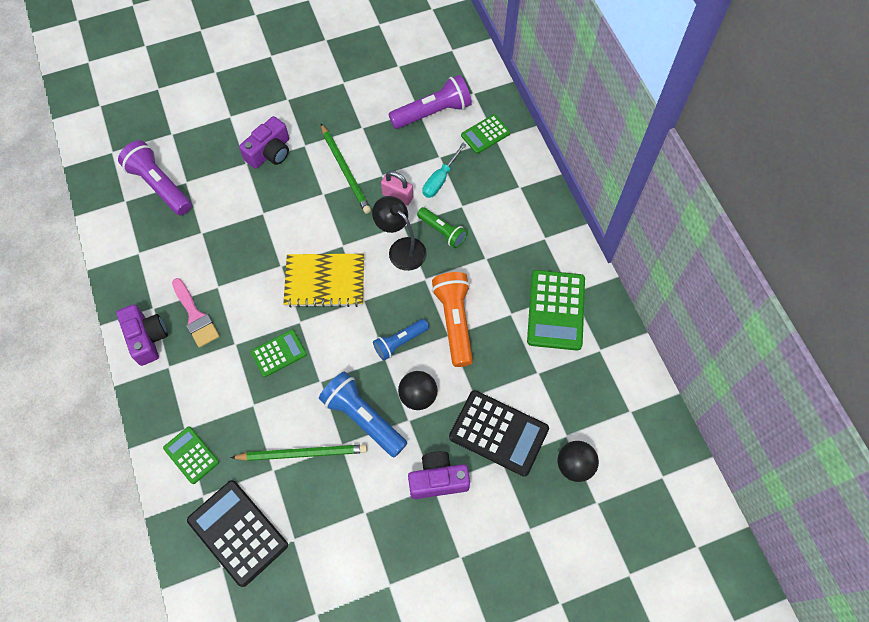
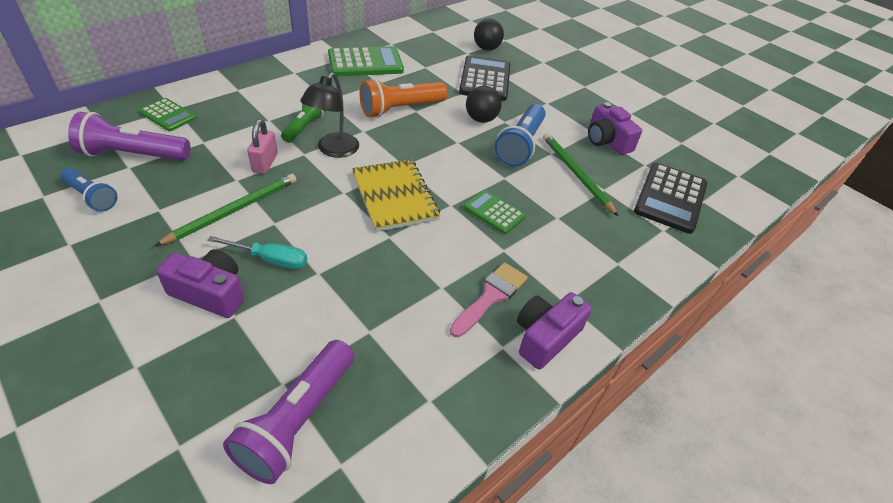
camera: 115 degrees left, 20 degrees down
(191, 455) = (637, 249): green calculator -> none
(400, 342) = (437, 136): blue flashlight -> blue flashlight (92, 197)
(433, 112) = (133, 155): purple flashlight -> purple flashlight turned 45 degrees counterclockwise
(438, 480) = (540, 101): purple camera -> purple camera (607, 141)
(440, 179) = (236, 137): turquoise screwdriver -> turquoise screwdriver (271, 259)

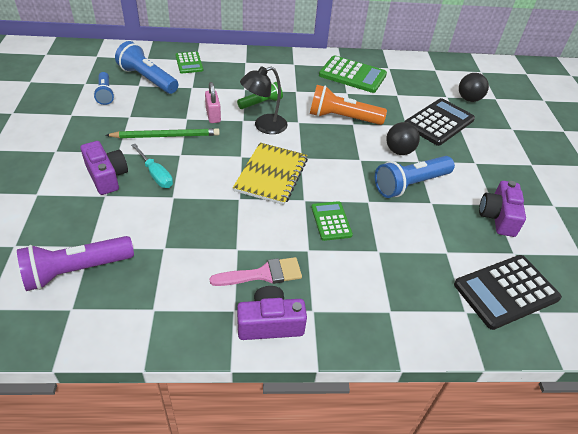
camera: 40 degrees right, 0 degrees up
(133, 155) = (147, 79): purple flashlight -> blue flashlight
(265, 163) = (213, 115): pink padlock -> pink padlock turned 60 degrees counterclockwise
(576, 174) = (434, 228): green pencil -> none

